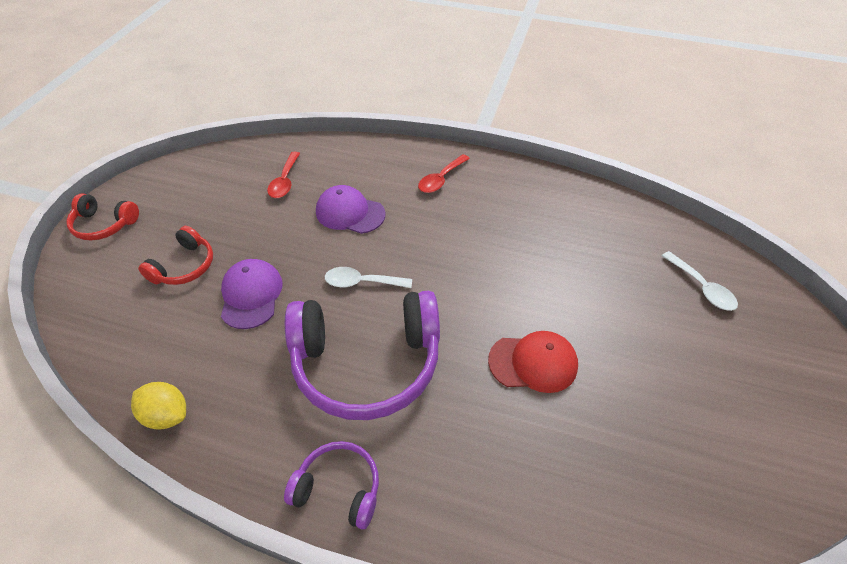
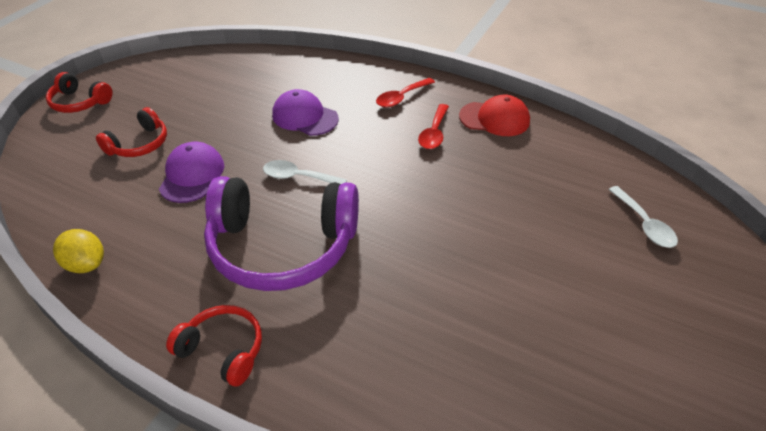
camera: 10 degrees right, 5 degrees down
(285, 181) = (252, 84): red spoon -> red spoon (434, 133)
(339, 488) = (223, 349): purple headphones -> red headphones
(533, 363) = (446, 269): red cap -> red cap (494, 119)

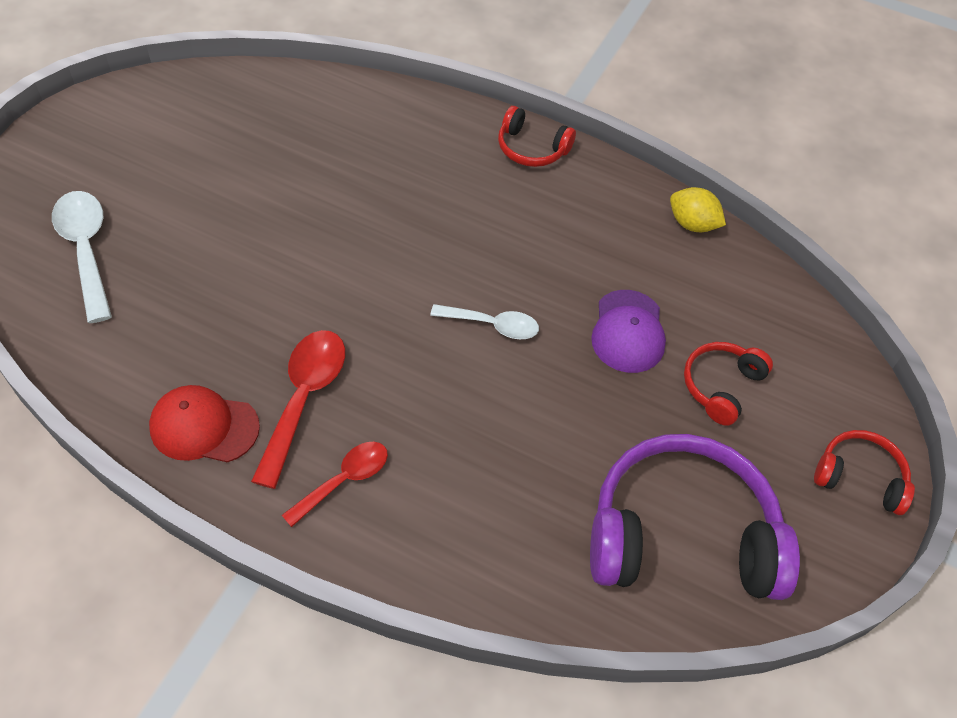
camera: 175 degrees right, 10 degrees up
(282, 247) = (497, 236): purple headphones -> purple headphones (681, 534)
(305, 117) = (498, 437): purple cap -> none
(434, 133) = (304, 398): red spoon -> red spoon, size x1.54
(644, 224) = (86, 250): white spoon -> white spoon, size x1.54

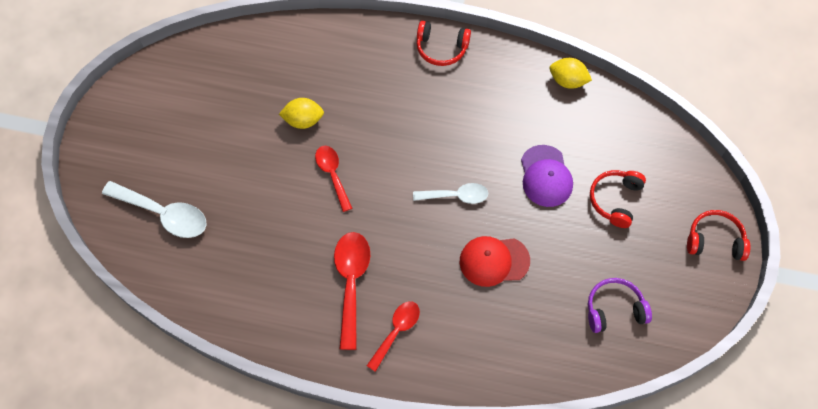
camera: 10 degrees left, 10 degrees up
(86, 250) = (163, 214): white spoon -> white spoon turned 150 degrees clockwise
(204, 427) = (294, 320): red cap -> red cap (494, 261)
(318, 187) = (303, 120): none -> yellow lemon
(331, 258) = (332, 174): none -> red spoon
(681, 534) = (614, 309): purple headphones -> purple headphones, size x0.49

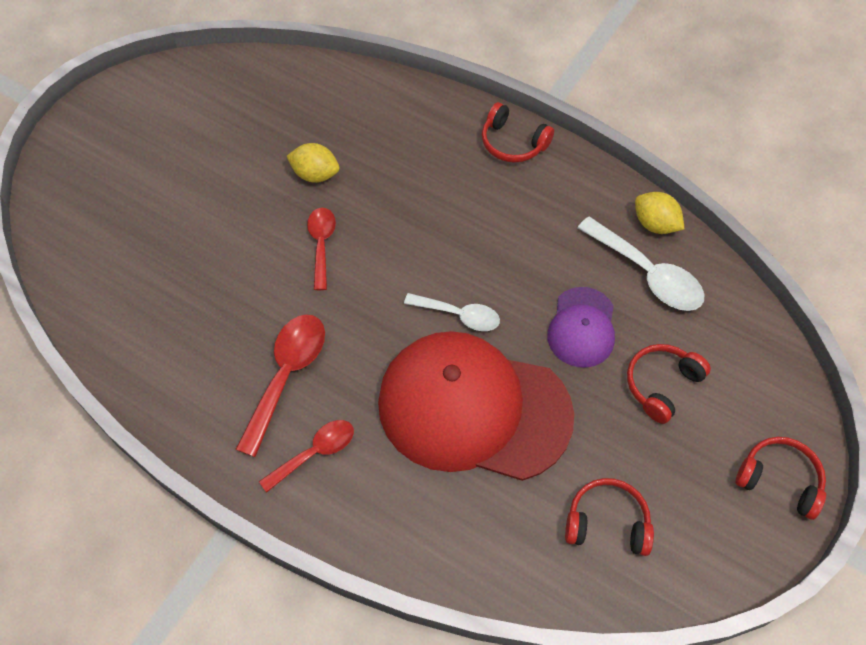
camera: 20 degrees right, 5 degrees down
(163, 214) = (110, 228): white spoon -> white spoon (647, 274)
(494, 261) = (473, 408): red cap -> red cap, size x2.07
(614, 309) = (607, 522): purple headphones -> red headphones

